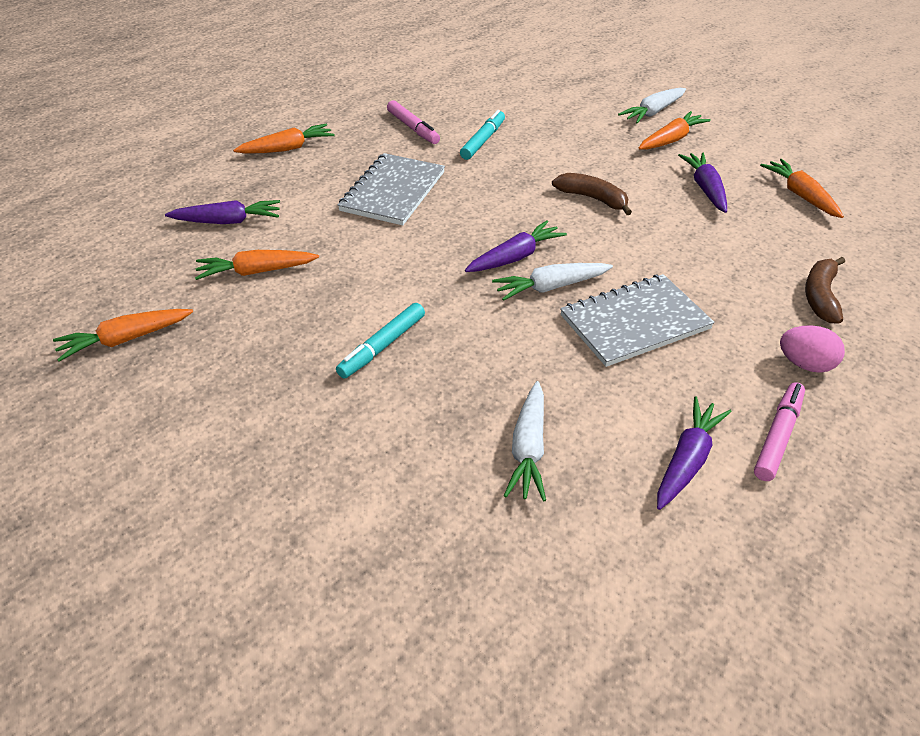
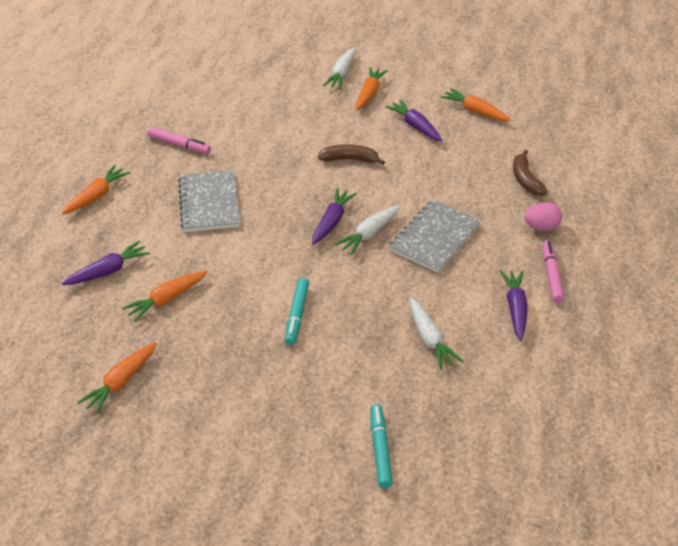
camera: 30 degrees left, 0 degrees up
(483, 141) = (240, 138): turquoise marker -> turquoise marker (380, 449)

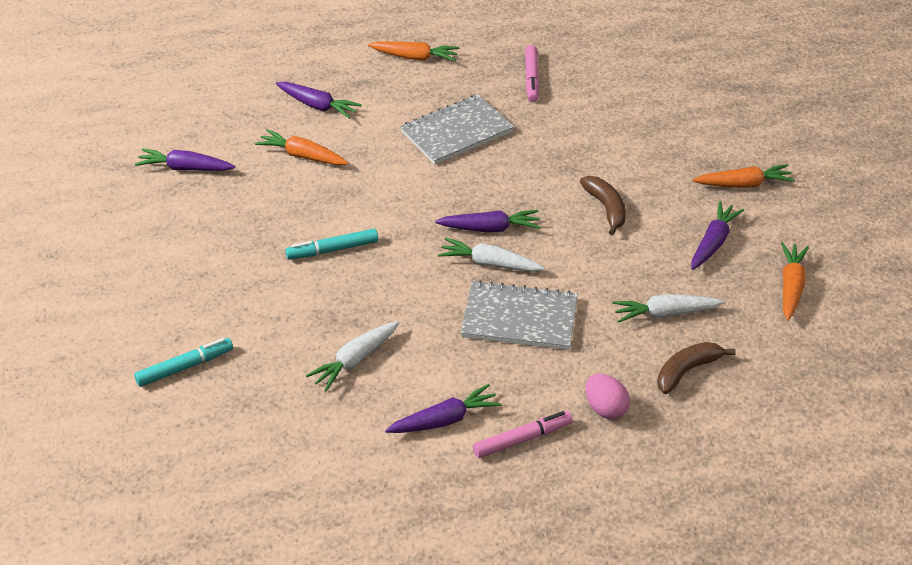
camera: 65 degrees right, 0 degrees up
(121, 382) = (185, 168): orange carrot -> purple carrot
(341, 74) = (762, 150): white carrot -> white carrot (665, 313)

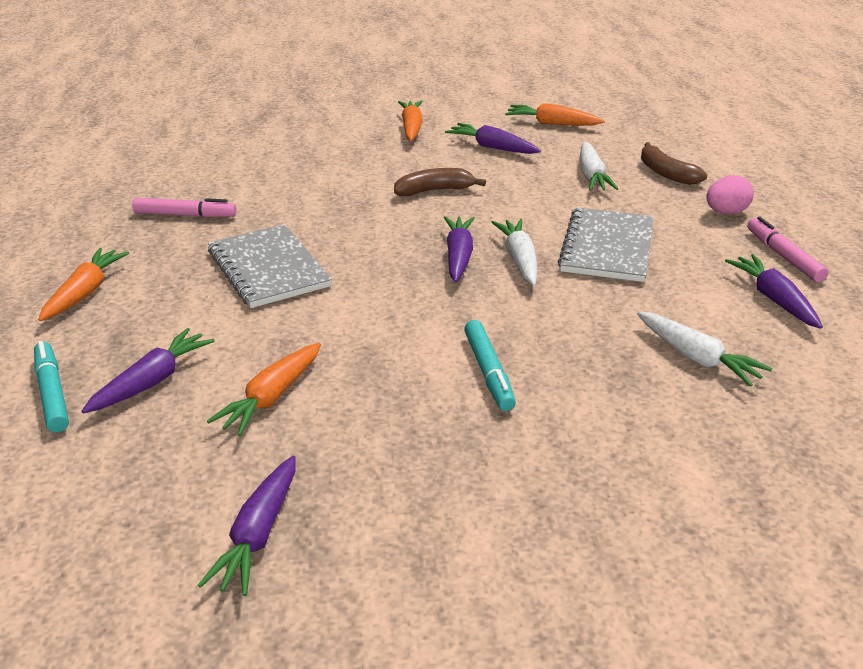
camera: 85 degrees left, 10 degrees down
(185, 367) = (749, 518): turquoise marker -> turquoise marker (52, 393)
(489, 263) = (519, 259): white carrot -> white carrot turned 150 degrees clockwise

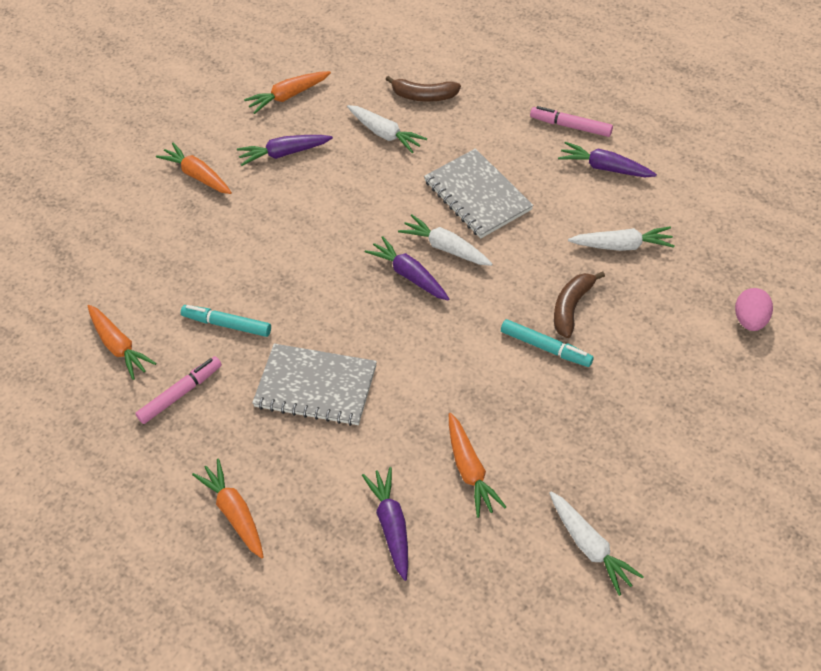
camera: 45 degrees left, 20 degrees up
(52, 393) = (351, 589): turquoise marker -> turquoise marker (227, 324)
(202, 172) = (119, 346): none -> orange carrot
(258, 534) = (589, 546): purple carrot -> white carrot
(434, 190) = (309, 228): brown banana -> brown banana (571, 307)
(726, 212) = (500, 109): pink egg -> pink egg (749, 320)

